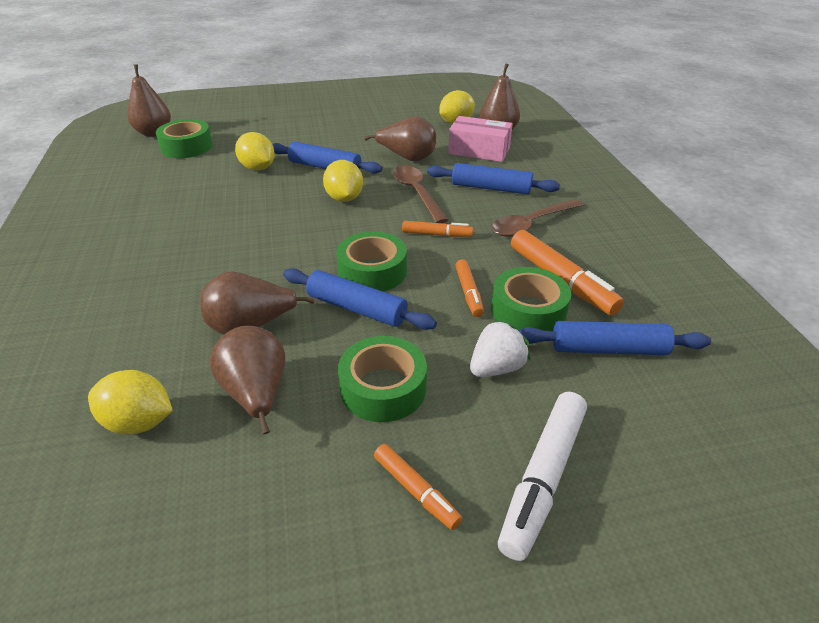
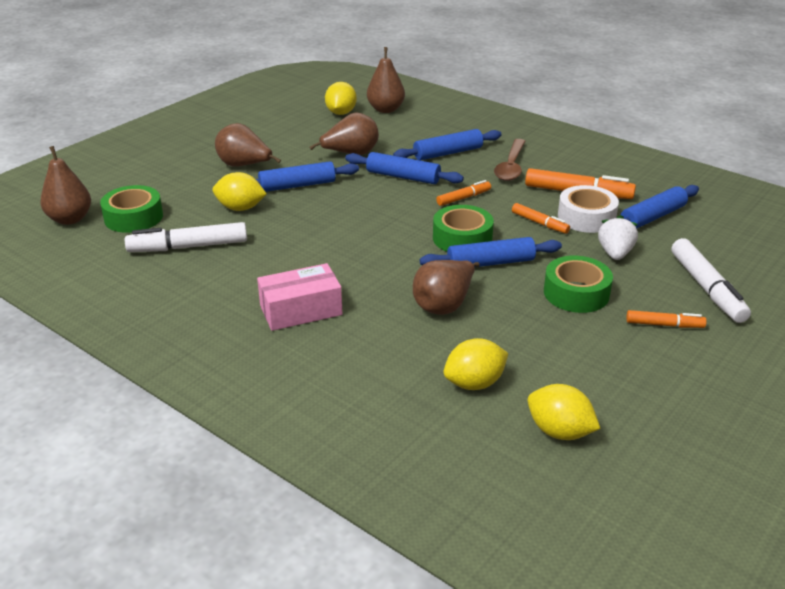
camera: 40 degrees left, 5 degrees down
(177, 182) = (188, 247): none -> white marker
(256, 394) = (514, 333): brown pear -> brown pear (244, 166)
(344, 198) = (356, 201): yellow lemon -> yellow lemon (559, 432)
(417, 193) = (403, 177): brown spoon -> blue rolling pin
(479, 151) = (395, 129): pink box -> pink box (301, 310)
(528, 311) = (586, 217): green tape -> white tape

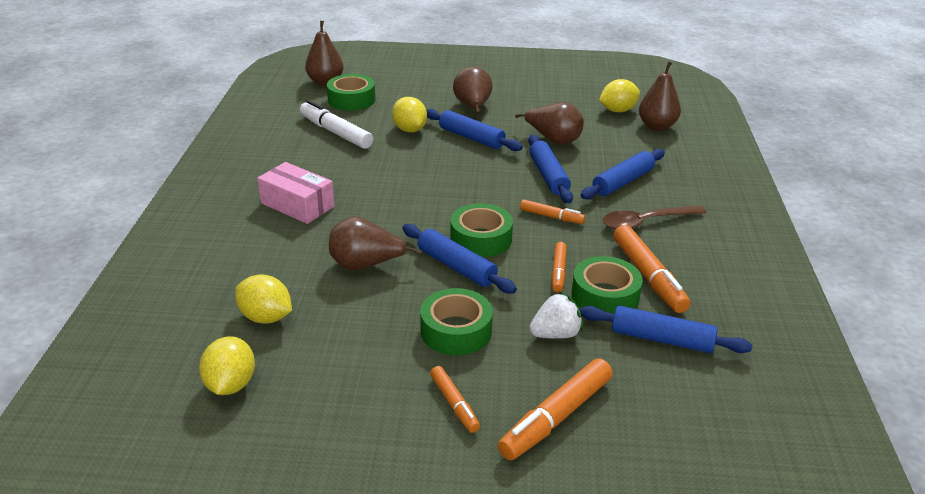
camera: 55 degrees right, 0 degrees up
(447, 153) = (622, 182): blue rolling pin -> blue rolling pin turned 75 degrees counterclockwise
(586, 217) = (605, 296): white tape -> green tape
(707, 288) = (556, 417): white marker -> orange marker

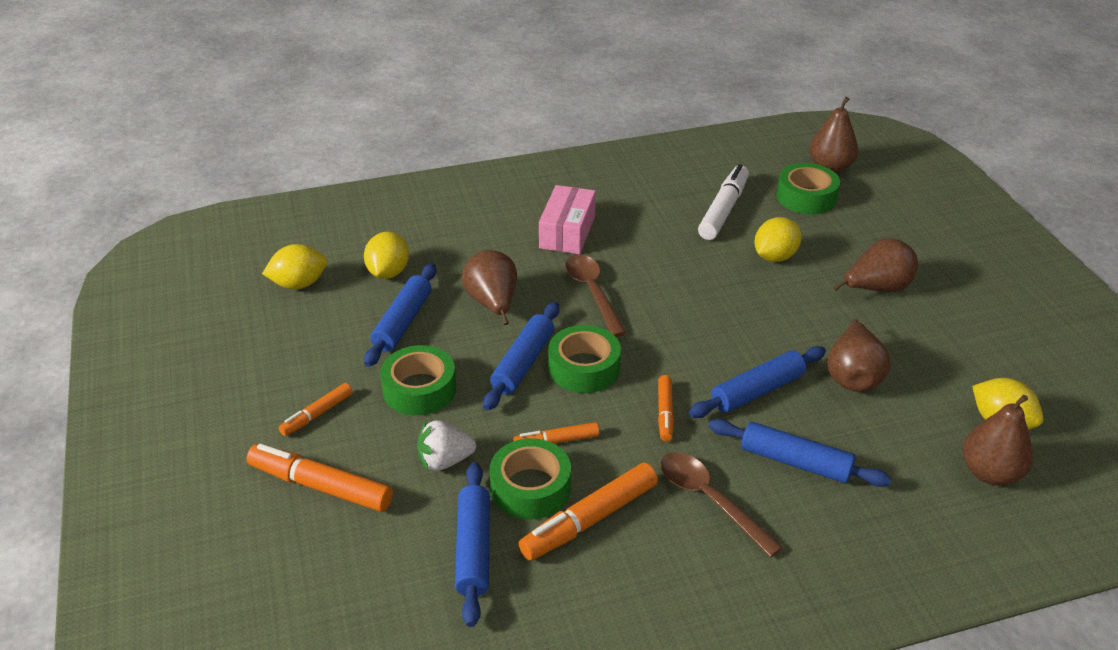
camera: 70 degrees right, 5 degrees up
(390, 213) = (592, 292): none -> brown spoon
(471, 138) = (797, 307): blue rolling pin -> blue rolling pin (402, 322)
(555, 334) = (444, 461): white strawberry -> white strawberry turned 120 degrees clockwise

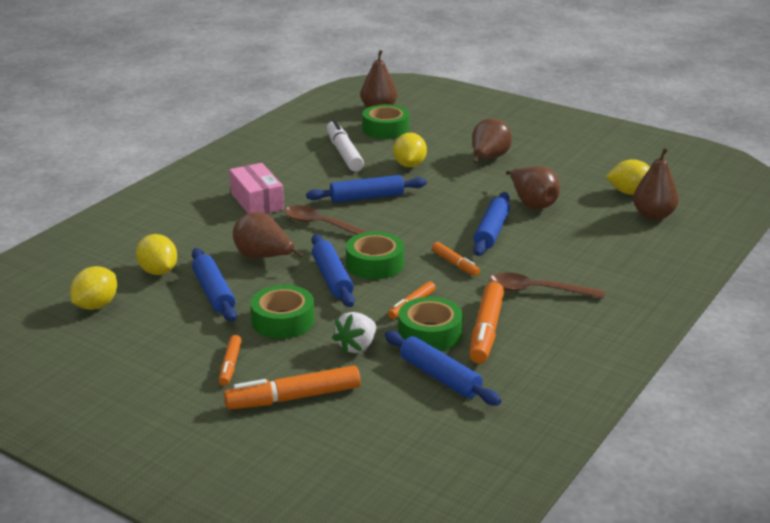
camera: 40 degrees left, 10 degrees down
(795, 462) = (556, 254): blue rolling pin -> blue rolling pin (367, 197)

